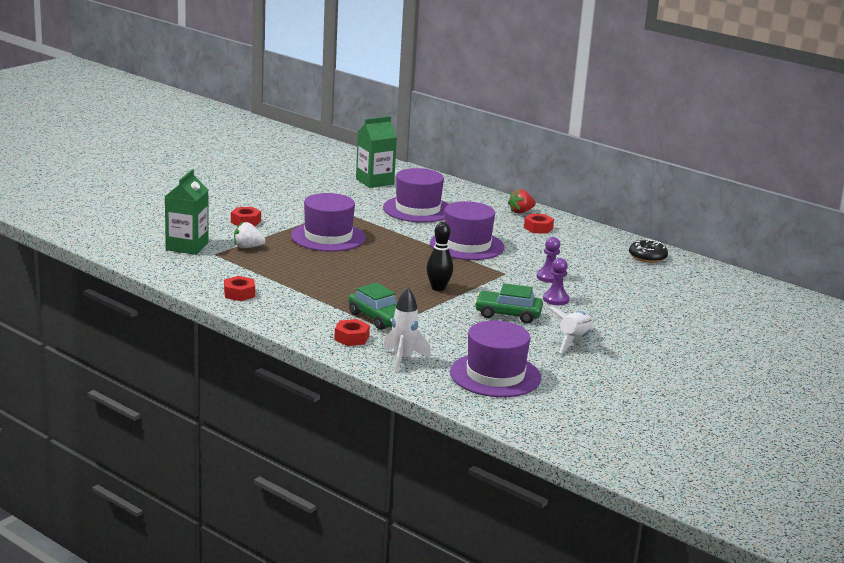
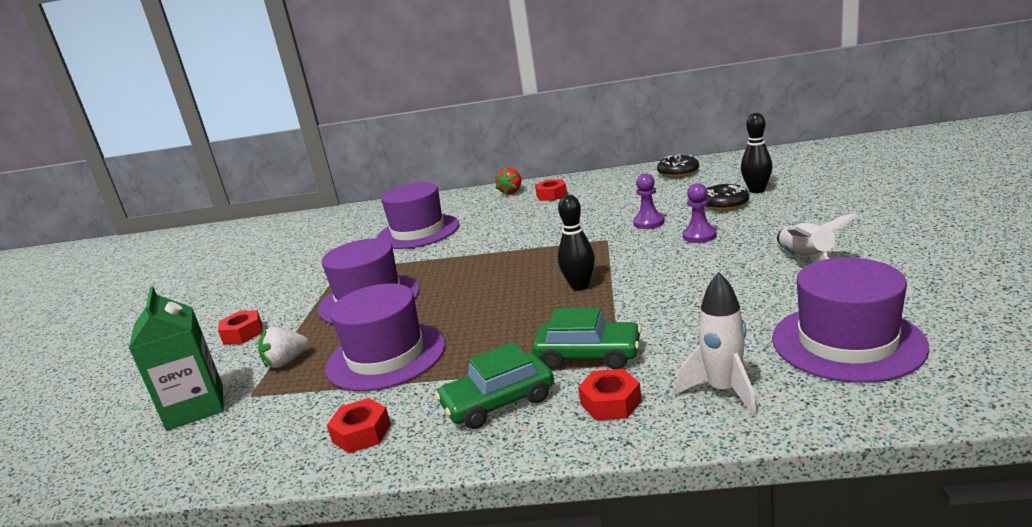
camera: 30 degrees left, 0 degrees up
(374, 181) = (335, 230): green carton -> none
(467, 245) = (522, 236): purple hat -> purple hat (386, 356)
(508, 314) = (696, 272): green car -> green car (498, 402)
(617, 291) = (724, 204): none -> black donut
(657, 294) = (756, 190): none -> black bowling pin

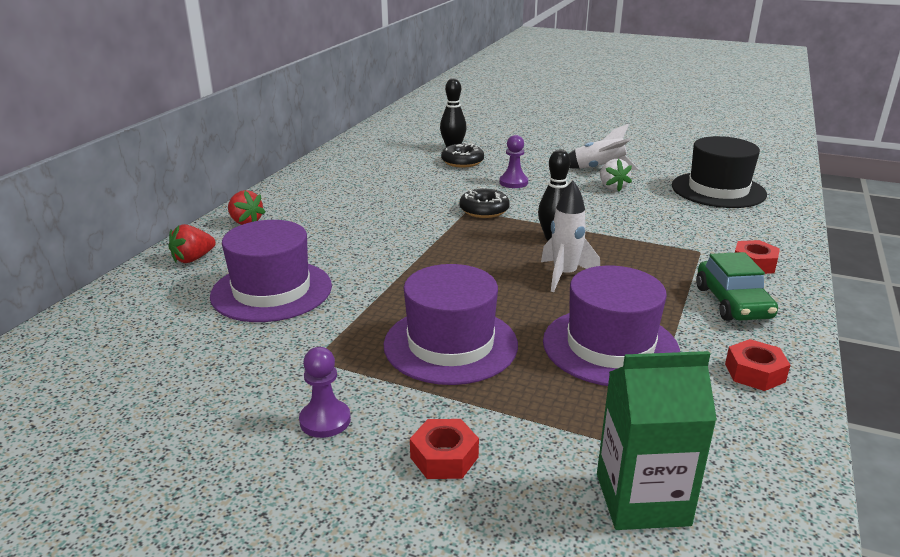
camera: 75 degrees left, 5 degrees up
(286, 362) = (570, 416): white strawberry -> white strawberry (612, 187)
(448, 201) = (193, 259): none -> red strawberry
(551, 195) = (303, 207): red nut -> none
(588, 355) = (681, 258): green car -> none
(648, 223) = (457, 190): purple pawn -> purple pawn (325, 420)
(678, 172) = (357, 156): black donut -> black donut (484, 210)
(723, 391) = (756, 230): white rocket -> white rocket (564, 275)
(847, 342) = (718, 190): purple hat -> black hat

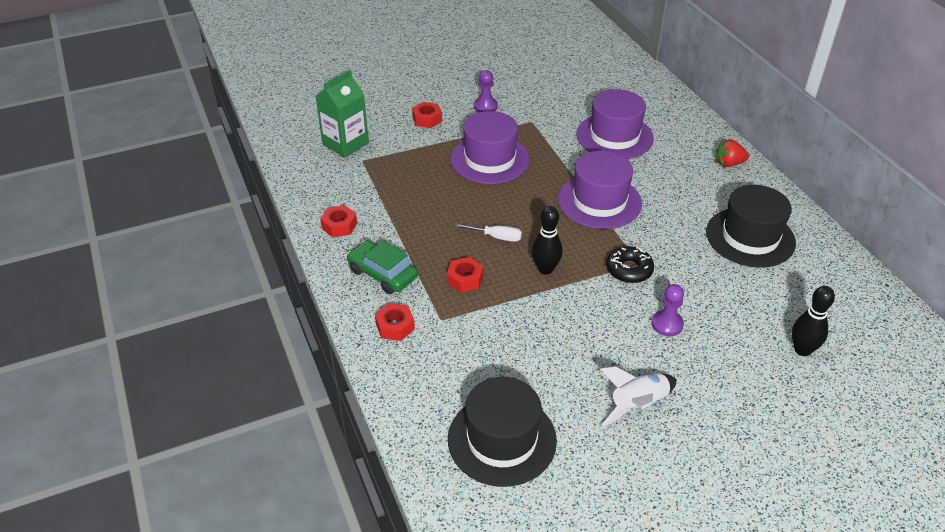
camera: 135 degrees right, 15 degrees up
(193, 259) = (689, 128): red strawberry -> none
(355, 187) = (750, 237): none -> black hat
(462, 162) = (753, 329): black donut -> none
(564, 275) = (496, 237): white rocket -> white screwdriver
(610, 346) = (419, 201): purple hat -> purple hat (599, 201)
(612, 187) = (589, 374): white strawberry -> none
(642, 263) = (465, 279): none -> red nut

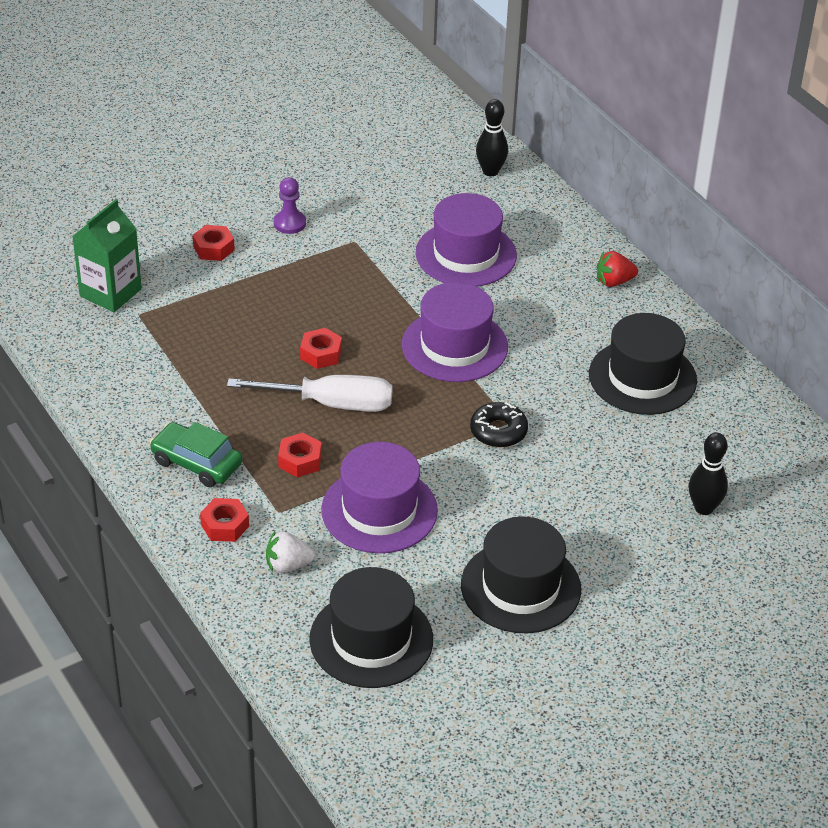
camera: 10 degrees left, 0 degrees up
(339, 226) = (128, 406): red nut -> red nut (321, 354)
(440, 365) = (288, 565): none -> white strawberry
(490, 159) = (307, 300): purple hat -> purple hat (379, 510)
(496, 237) = (330, 404): white screwdriver -> white screwdriver, size x1.93
(545, 269) = (397, 439): black bowling pin -> black bowling pin (490, 171)
(638, 405) = (520, 587): white rocket -> black hat
(667, 324) = (548, 493): purple pawn -> none

